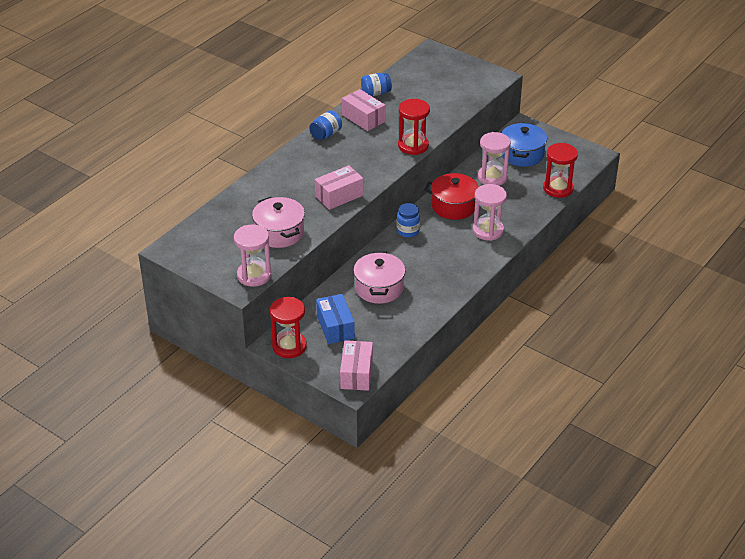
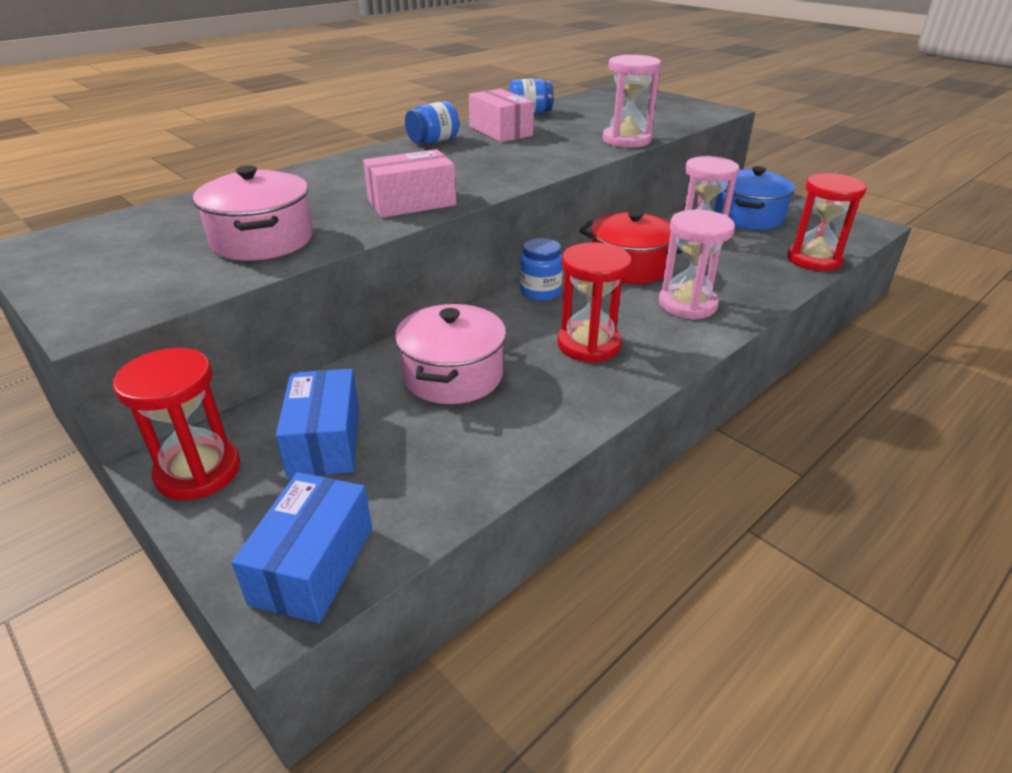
camera: 10 degrees right, 5 degrees down
(254, 275) = (147, 300): pink hourglass -> pink hourglass (626, 140)
(356, 373) = (313, 565): pink box -> blue box
(413, 146) = (569, 159): red hourglass -> red hourglass (589, 345)

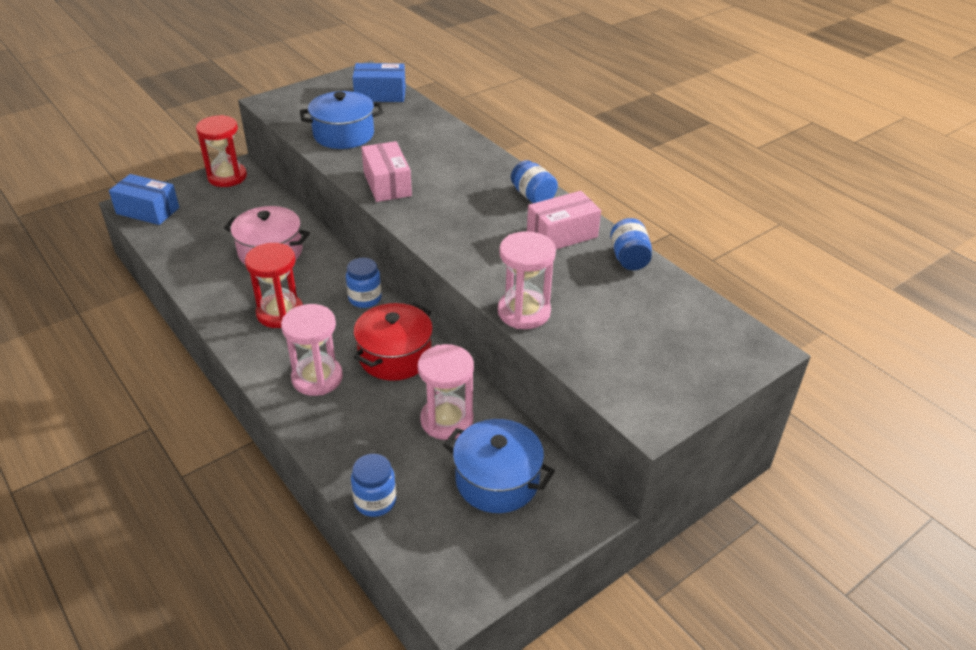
camera: 95 degrees right, 5 degrees up
(262, 240) = (343, 134): pink pot -> blue pot
(325, 441) = (231, 209): blue box -> blue box (380, 94)
(814, 259) = (375, 501): red hourglass -> blue jar

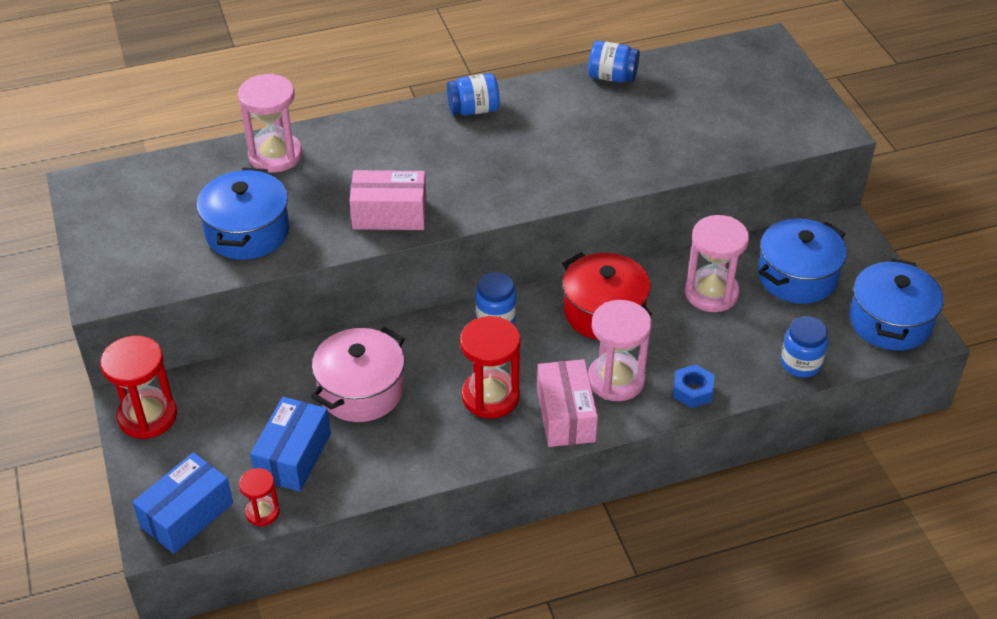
camera: 70 degrees left, 5 degrees up
(152, 238) = (262, 512): none -> red hourglass
(317, 428) = (692, 391): none -> blue nut
(380, 94) = (159, 181): blue box -> blue box (293, 456)
(462, 569) = (890, 322): none -> blue pot
(524, 312) = (668, 164): pink hourglass -> pink hourglass (275, 155)
(562, 234) = (553, 108): pink box -> pink box (565, 415)

